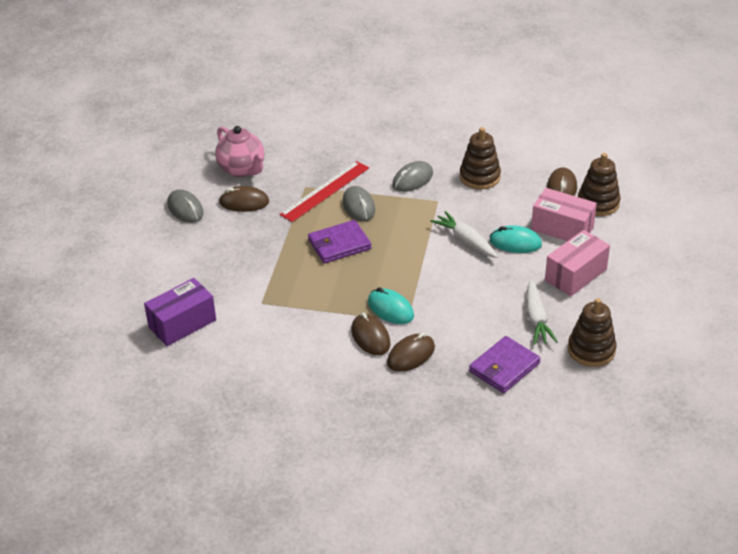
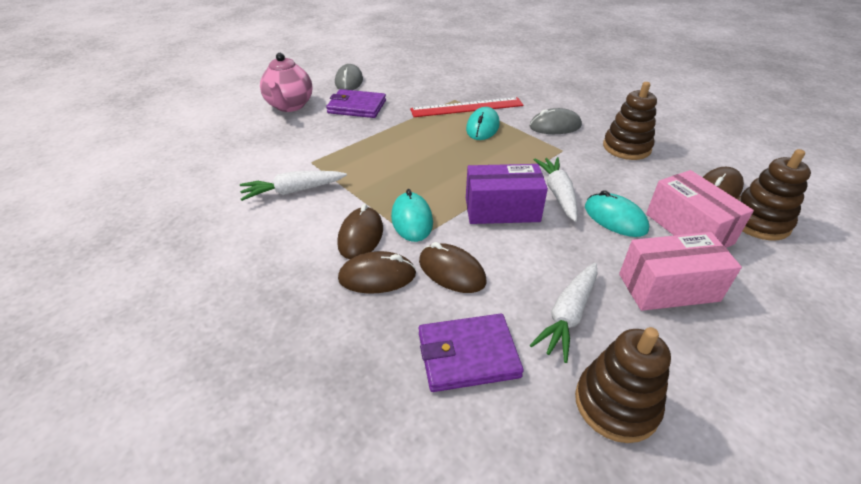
camera: 35 degrees right, 0 degrees up
(182, 324) = (233, 149): purple box -> purple box (502, 210)
(242, 169) = (421, 74): pink teapot -> pink teapot (290, 106)
(244, 202) = (395, 92): brown mouse -> brown mouse (451, 271)
(281, 331) = (293, 191): none -> white carrot
(339, 244) = (431, 147): purple wallet -> purple wallet (357, 107)
(358, 206) = (482, 127): grey mouse -> turquoise mouse

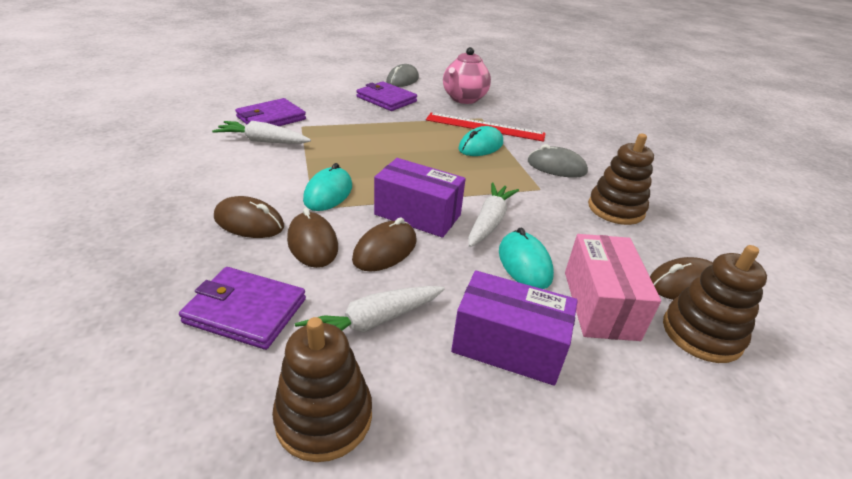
camera: 25 degrees right, 5 degrees down
(272, 164) = (271, 118): none -> purple wallet
(290, 106) = (333, 84): pink teapot -> pink teapot (464, 99)
(361, 236) = (273, 189): brown mouse -> brown mouse (385, 250)
(668, 287) = (508, 346): pink box -> purple box

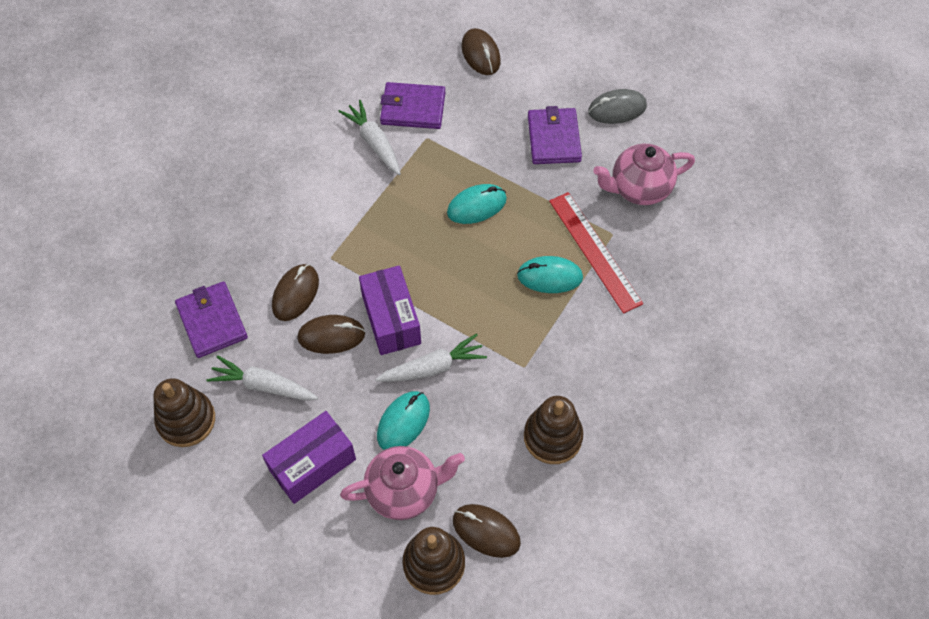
camera: 50 degrees right, 25 degrees up
(249, 222) = (278, 242): brown mouse -> brown mouse (481, 54)
(328, 193) = (356, 248): turquoise mouse -> turquoise mouse (476, 206)
(508, 346) = (312, 464): purple box -> purple box turned 75 degrees clockwise
(556, 167) = (579, 354): grey mouse -> none
(600, 304) = (404, 491): pink box -> pink teapot

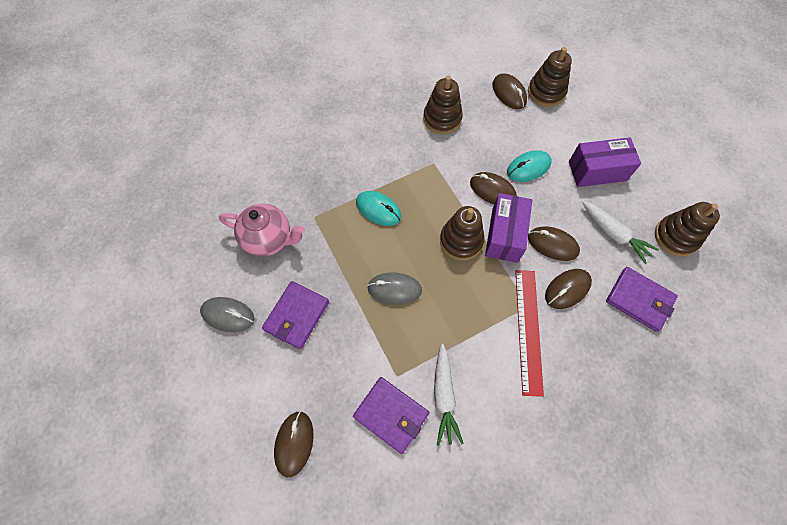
camera: 150 degrees left, 5 degrees up
(212, 321) = (639, 300): purple wallet -> purple wallet turned 60 degrees counterclockwise
(404, 491) = (546, 132): pink teapot -> none
(433, 367) = (492, 190): white carrot -> brown mouse
(437, 288) = (461, 241): none -> brown stacking toy
(476, 206) = (394, 289): turquoise mouse -> grey mouse
(595, 251) = (335, 211): red ruler -> red ruler (528, 330)

